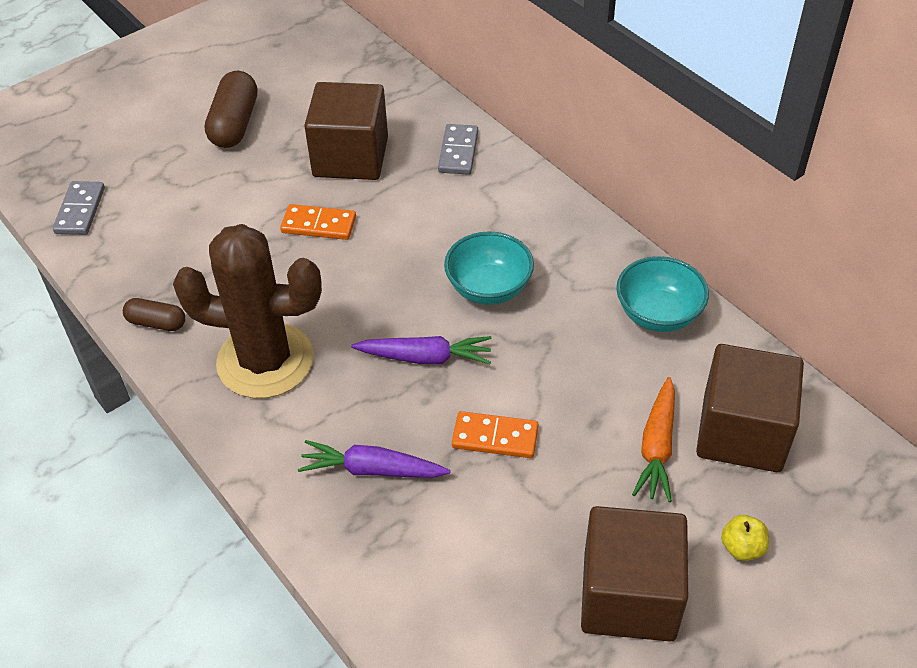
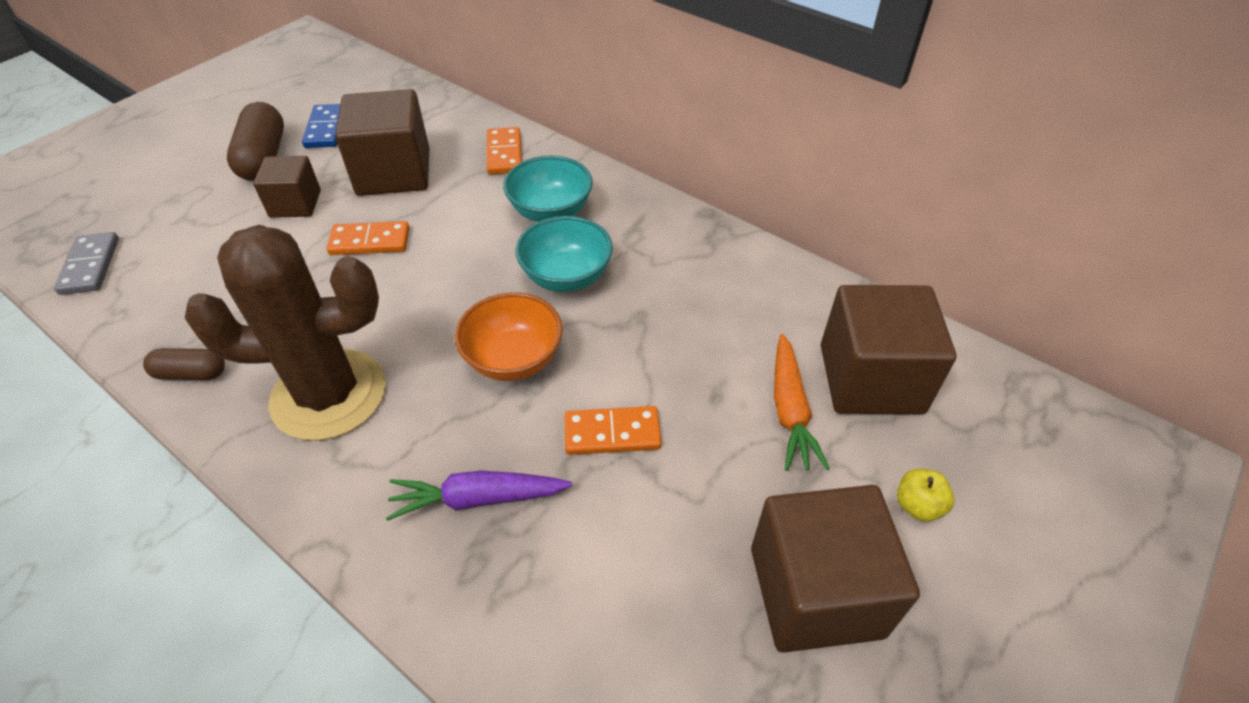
camera: 15 degrees left, 0 degrees up
(258, 176) = (295, 204): none -> brown cube
(295, 100) = (326, 129): none -> blue domino
(425, 357) = (513, 359): purple carrot -> orange bowl
(458, 152) = (504, 153): grey domino -> orange domino
(658, 314) = (746, 275): turquoise bowl -> turquoise bowl (550, 212)

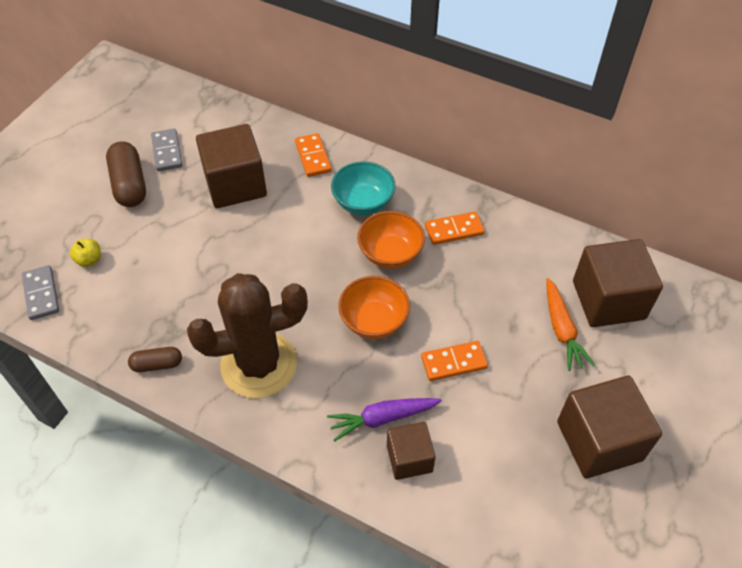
camera: 10 degrees left, 5 degrees up
(295, 204) = (172, 221): brown cube -> brown cube (409, 458)
(326, 129) = (167, 151): blue domino -> grey domino
(370, 241) = (240, 245): orange domino -> orange domino (454, 230)
(566, 277) = (390, 254): turquoise bowl -> orange bowl
(917, 505) = (649, 379): yellow apple -> yellow apple (89, 260)

